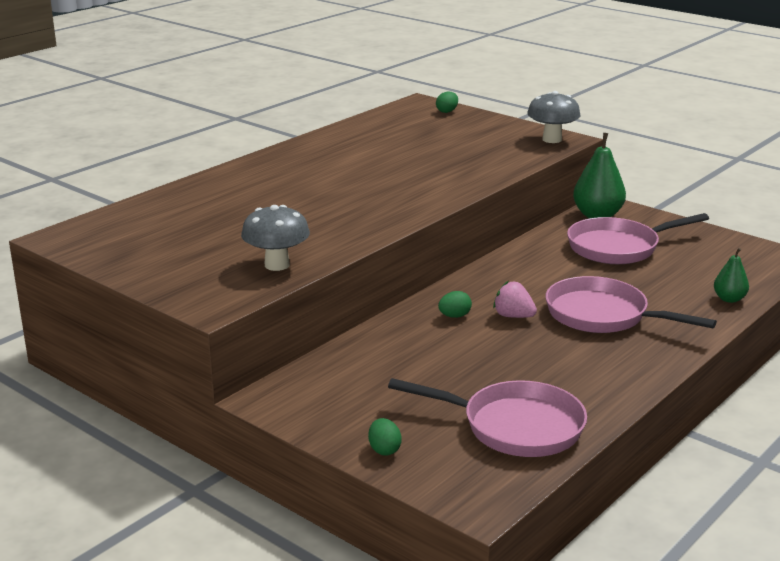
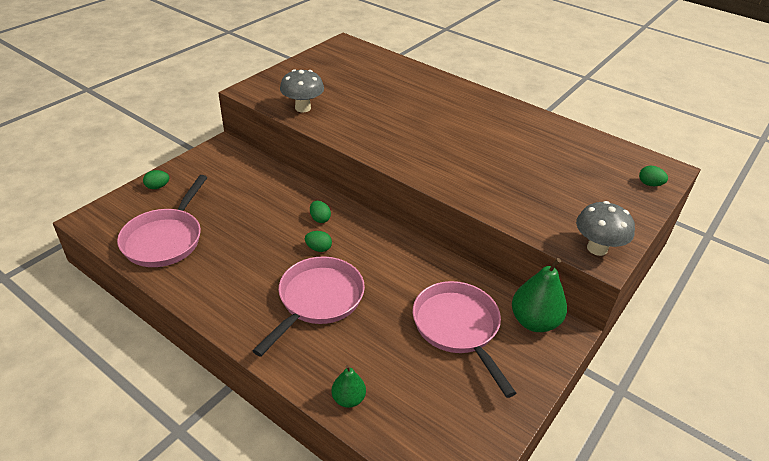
camera: 85 degrees right, 15 degrees up
(513, 316) = (318, 248): pink strawberry -> green egg

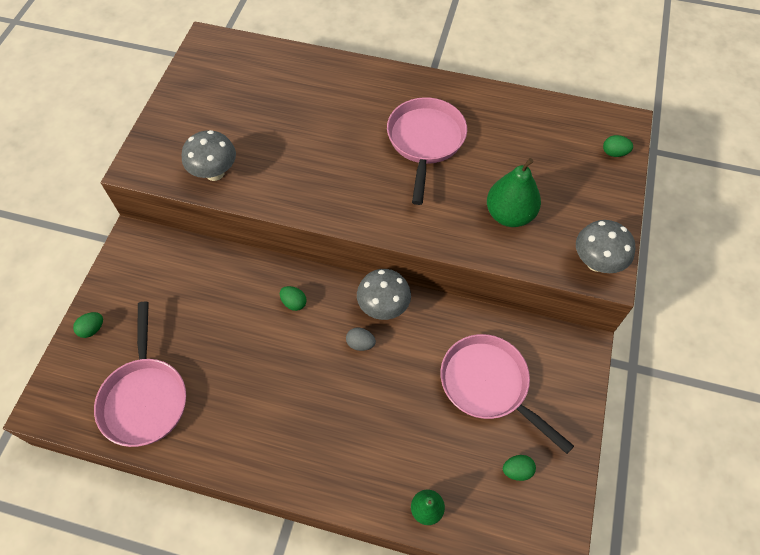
camera: 20 degrees left, 20 degrees up
(318, 248) = (312, 343): green egg -> green egg (517, 470)
(318, 300) = (344, 409): pink pan -> pink pan (425, 141)
(359, 262) = (360, 343): none -> grey egg
(393, 244) = (383, 307): none -> grey mushroom
(534, 321) = (552, 347): green pear -> green pear (509, 214)

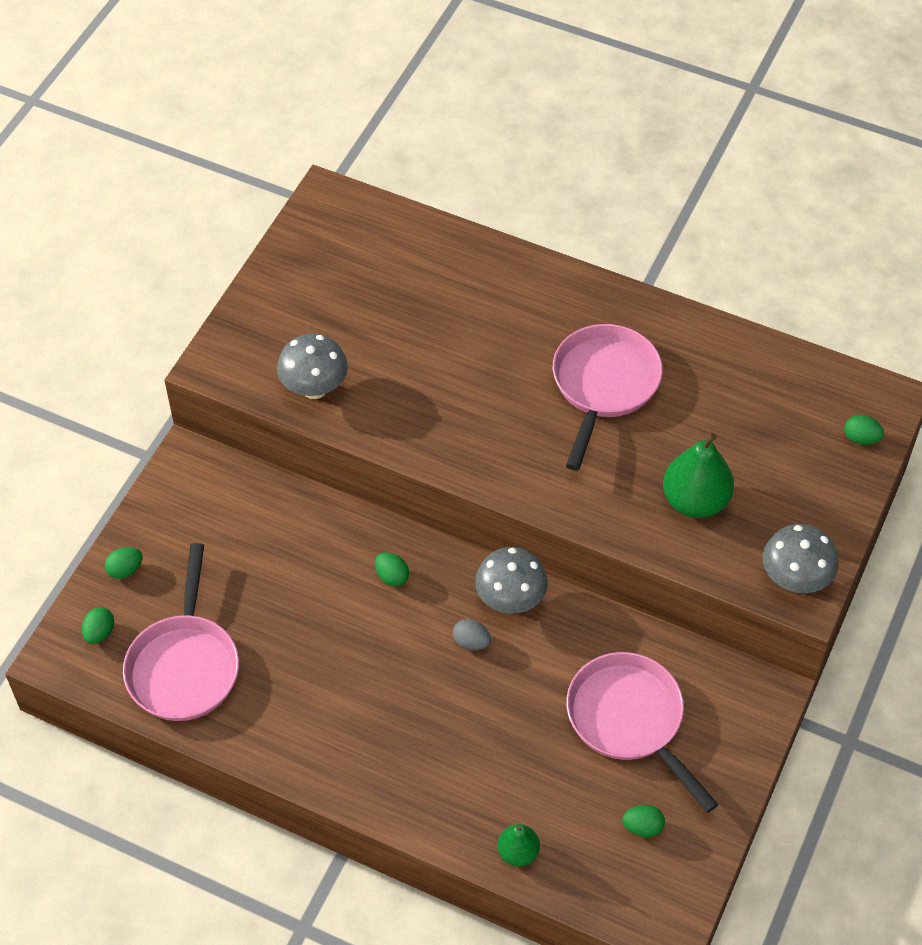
camera: 10 degrees right, 5 degrees down
(76, 382) = (100, 632): none -> green egg

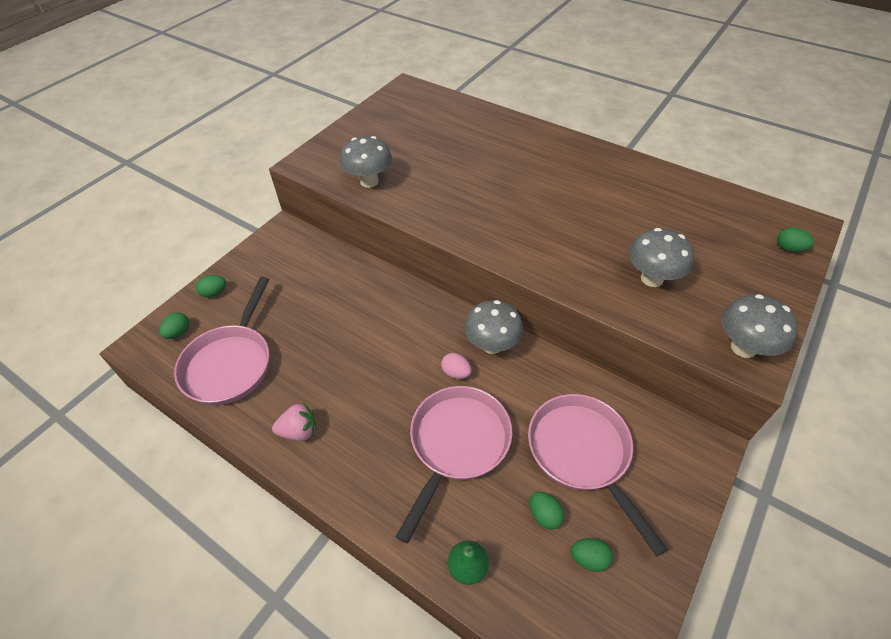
camera: 10 degrees right, 5 degrees down
(298, 738) = (299, 431): none -> pink strawberry
(392, 576) = (404, 318): green egg -> green egg (544, 515)
(471, 642) = (456, 373): grey egg -> pink egg
(604, 385) = (581, 197): pink pan -> pink pan (457, 444)
(695, 501) = (652, 278): green pear -> grey mushroom

